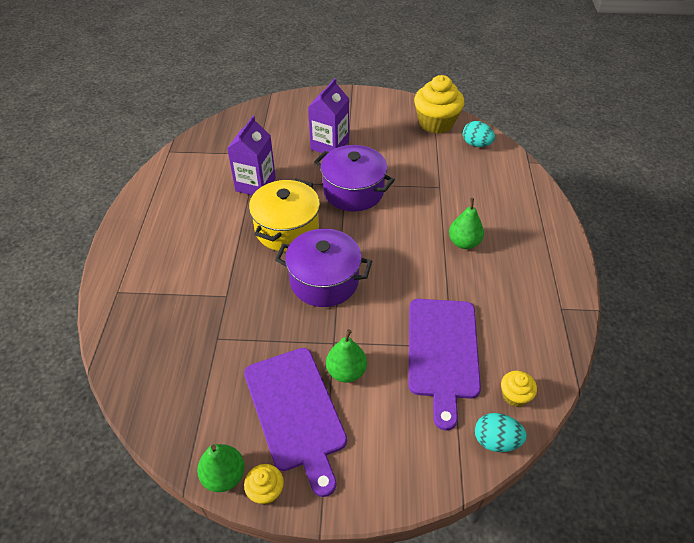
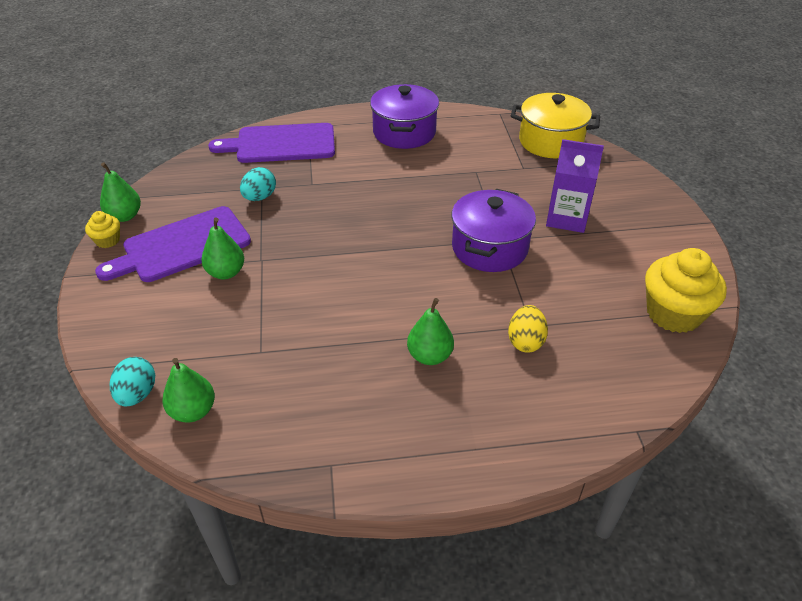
camera: 80 degrees right, 5 degrees down
(255, 184) = (471, 175): purple carton -> none
(287, 229) = (410, 206): yellow pot -> yellow pot (550, 141)
(324, 281) = (341, 243): purple pot -> purple pot (404, 132)
(442, 352) = (252, 344): purple cutting board -> purple cutting board (281, 144)
(454, 192) = (525, 341): none -> yellow egg
(476, 144) = (647, 362): turquoise egg -> turquoise egg (259, 197)
(514, 396) = (193, 411): yellow cupcake -> green pear

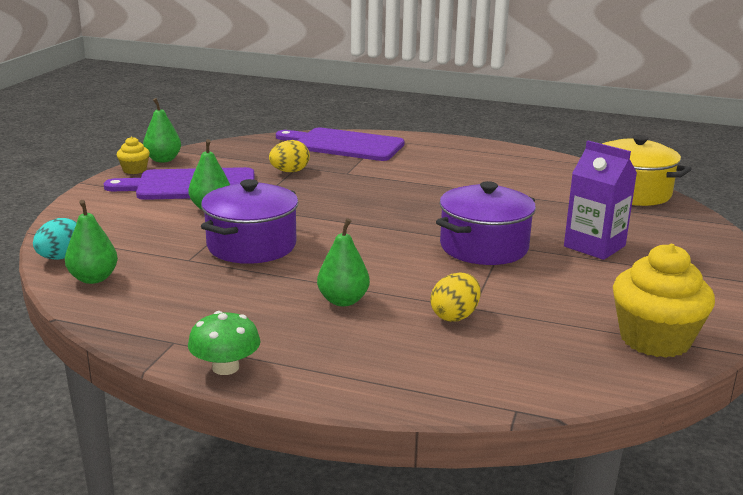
camera: 25 degrees right, 20 degrees down
(259, 197) = (289, 171): turquoise egg -> yellow egg
(398, 478) = (225, 367): none -> green mushroom
(404, 132) = (474, 159): purple pot -> purple pot (251, 246)

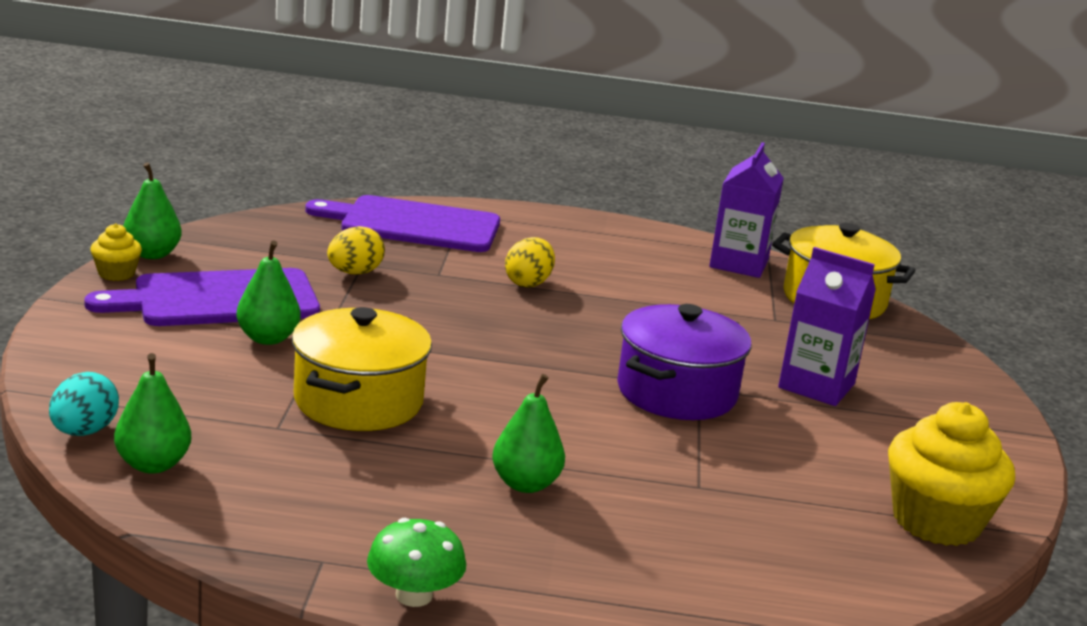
camera: 15 degrees left, 0 degrees up
(251, 246) = (358, 401): purple pot -> yellow pot
(455, 316) = (681, 500): yellow egg -> yellow egg (528, 283)
(568, 169) = (739, 263): none -> purple carton

